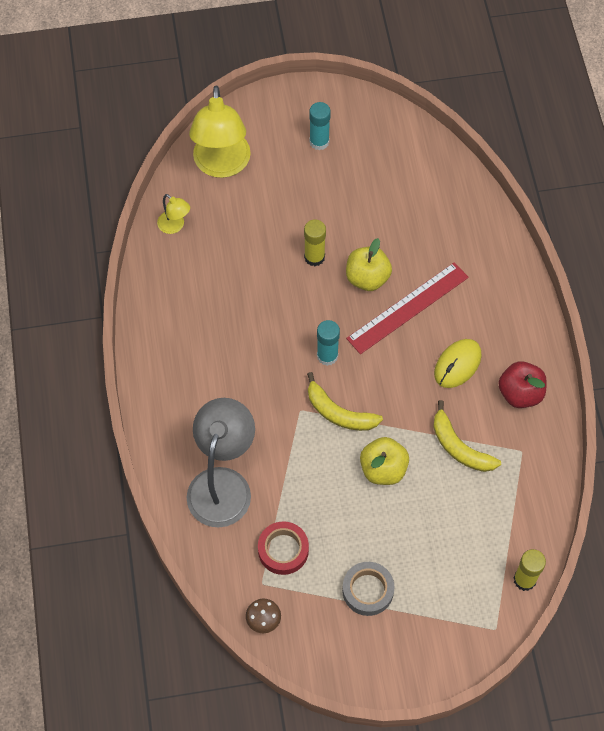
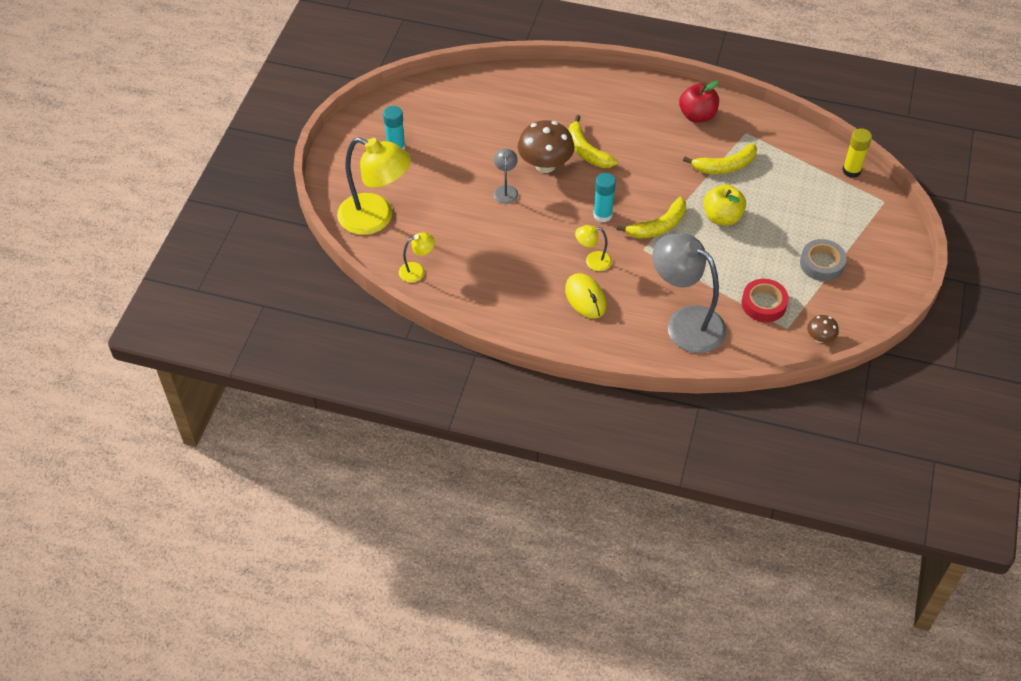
camera: 65 degrees left, 10 degrees down
(261, 370) = (592, 261): none -> yellow lamp
(314, 257) = (505, 190): yellow glue stick -> grey lamp
(367, 278) = (545, 165): yellow apple -> brown mushroom
(408, 308) = (587, 151): red ruler -> yellow banana
(457, 364) = (653, 141): yellow mouse -> yellow mouse (585, 298)

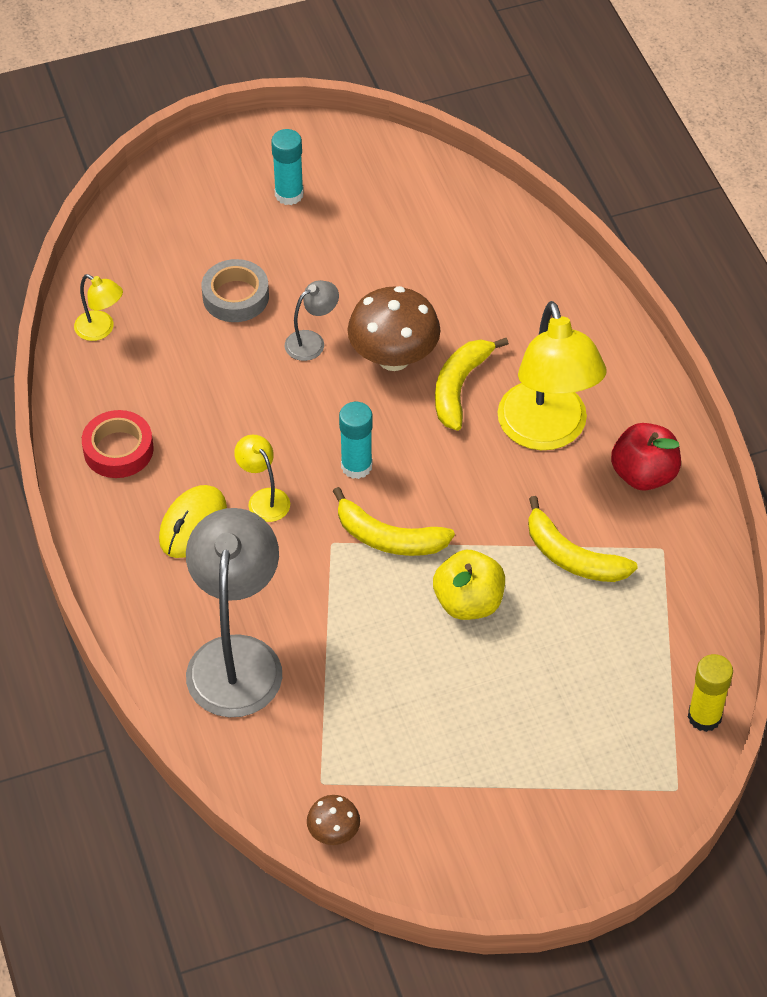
camera: 55 degrees right, 0 degrees up
(376, 218) = (154, 243): yellow lamp -> yellow lamp (546, 432)
(764, 304) = (344, 732): red tape -> red tape (118, 450)
(821, 264) = (479, 767): grey tape -> grey tape (235, 296)

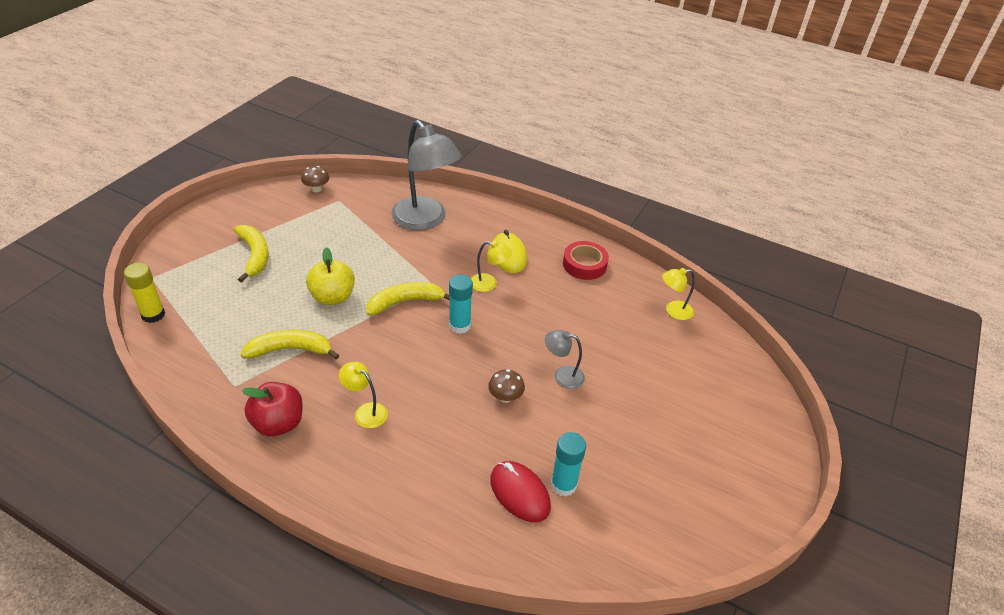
camera: 135 degrees right, 10 degrees down
(235, 296) = (635, 373): grey tape -> none
(289, 194) = (697, 464): turquoise glue stick -> turquoise glue stick (563, 485)
(312, 341) = (562, 376): grey lamp -> grey lamp turned 90 degrees clockwise
(393, 358) = (505, 397): brown mushroom -> brown mushroom, size x0.50
(460, 387) = (446, 405): yellow banana -> yellow banana (254, 255)
(472, 271) = (519, 493): none -> red mouse
(546, 432) = (365, 411): yellow lamp -> yellow lamp, size x0.46

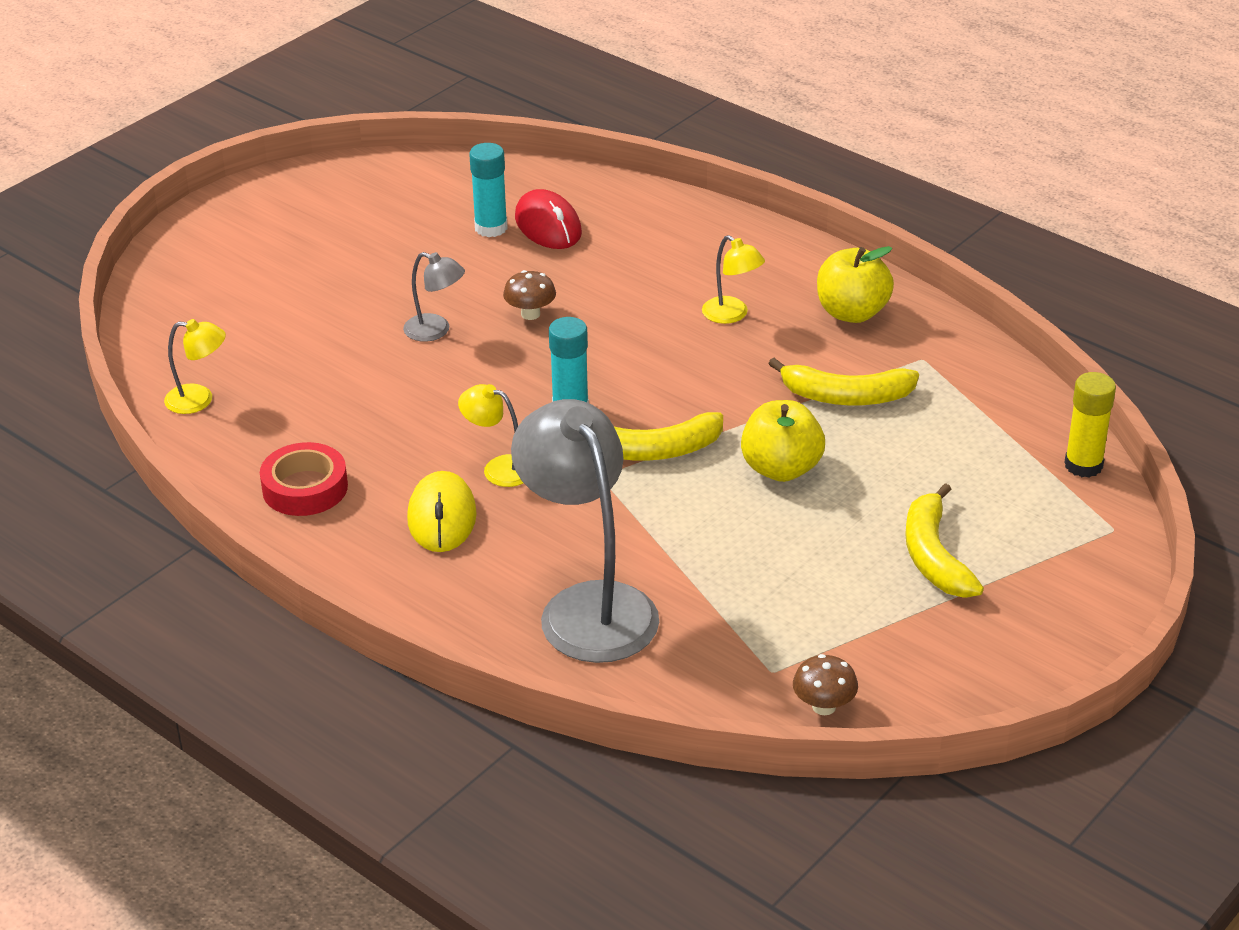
camera: 165 degrees left, 5 degrees down
(278, 423) = (852, 312): red apple -> yellow apple

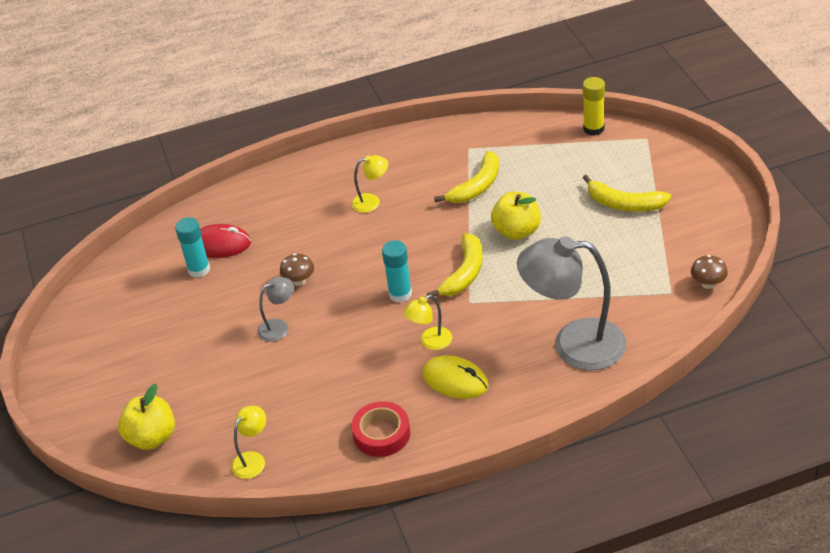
camera: 55 degrees left, 5 degrees up
(852, 312) = (409, 158): yellow apple -> yellow apple (152, 437)

